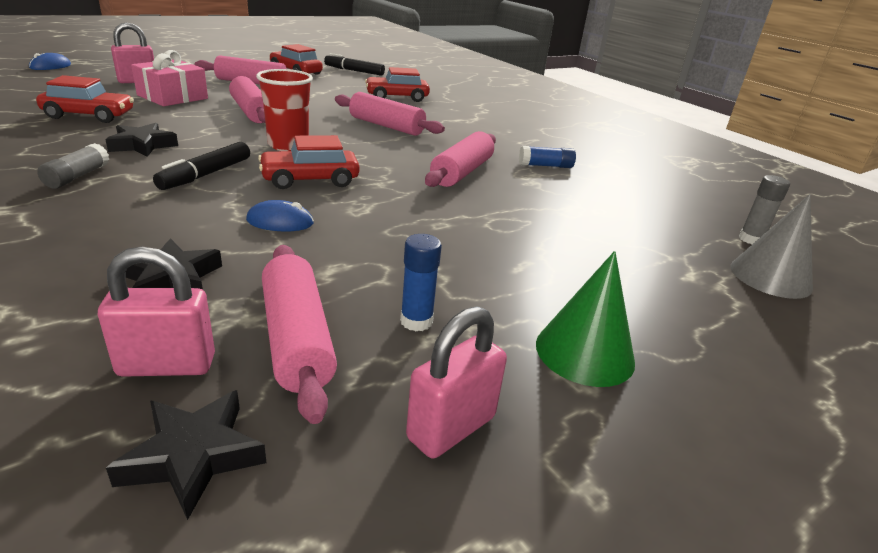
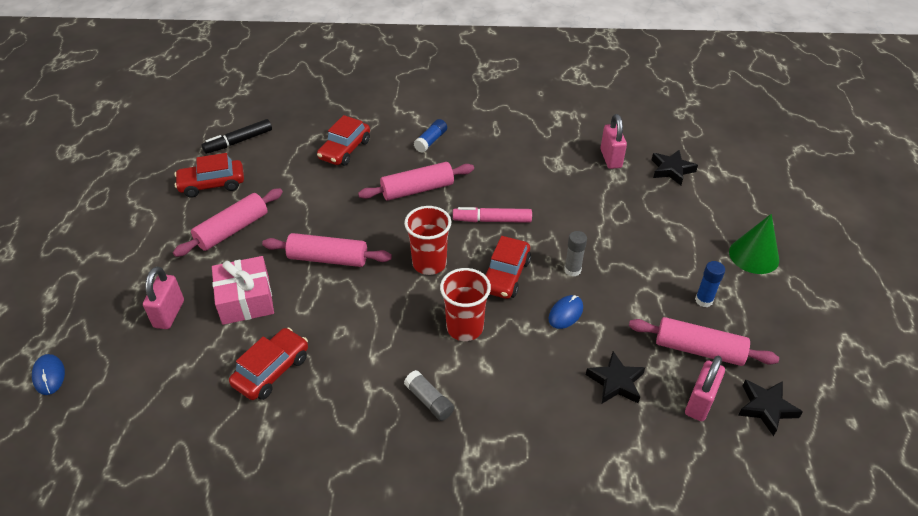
camera: 50 degrees left, 15 degrees up
(143, 145) = (378, 350): black star -> black star (671, 170)
(206, 174) = (465, 328): black marker -> red cup
(389, 160) = (492, 220): none -> pink marker
(451, 428) = (782, 324): pink padlock -> pink padlock (611, 158)
(462, 172) = (534, 193): pink rolling pin -> none
(545, 166) = (546, 146): blue glue stick -> blue glue stick (431, 141)
(750, 239) = (688, 127): grey glue stick -> grey glue stick (572, 270)
(770, 277) = (726, 149): grey cone -> none

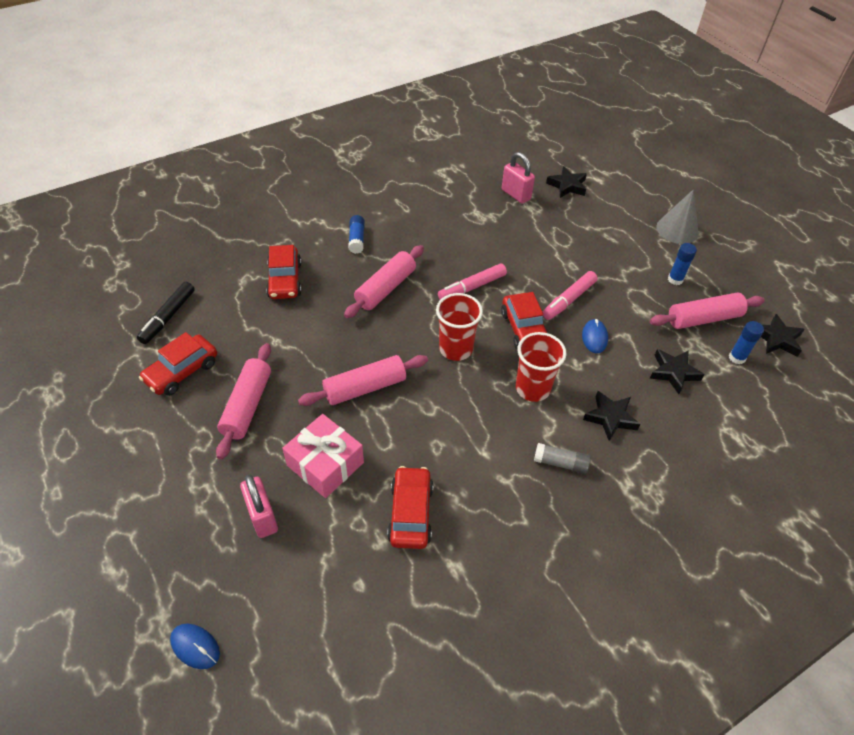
camera: 35 degrees left, 5 degrees up
(512, 388) = (610, 417): none -> black star
(572, 270) = (568, 300): grey glue stick -> pink marker
(700, 402) = (737, 357): pink padlock -> blue glue stick
(754, 255) = (677, 229): green cone -> grey cone

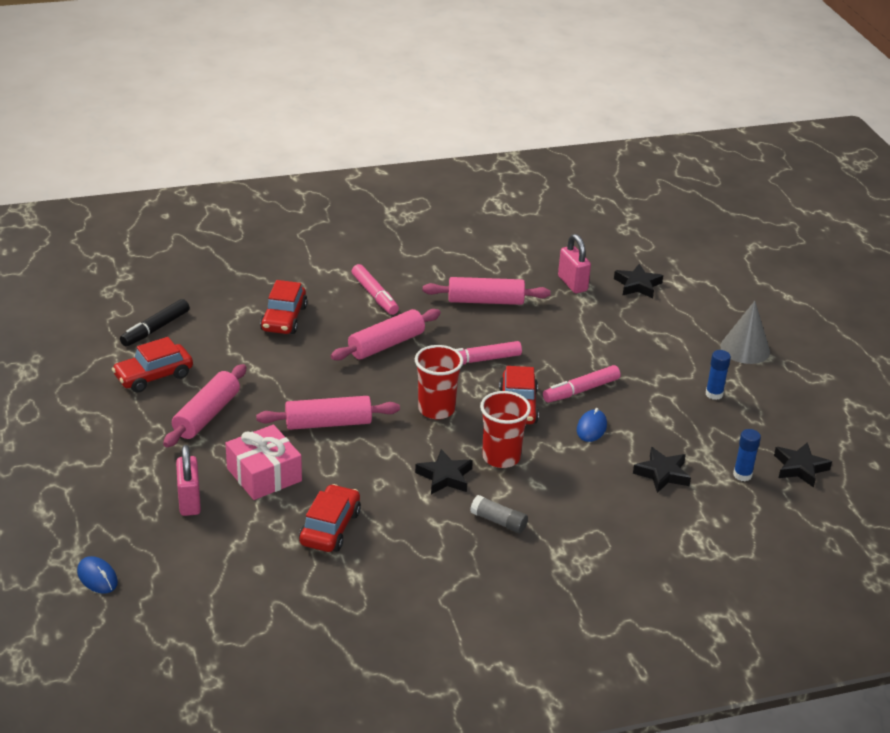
camera: 15 degrees right, 15 degrees down
(357, 239) = (374, 295): blue glue stick -> pink marker
(610, 417) = (571, 497): black star -> black star (445, 477)
(703, 319) = (725, 434): pink rolling pin -> pink rolling pin (485, 301)

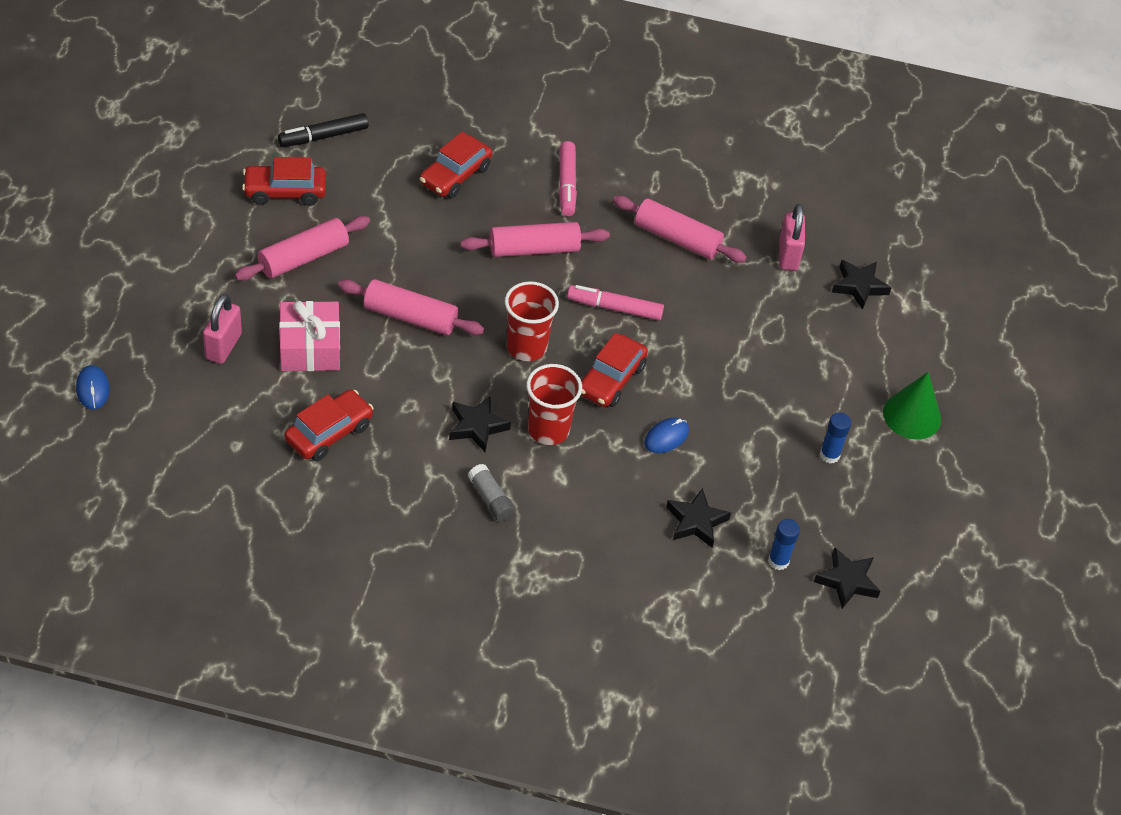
camera: 25 degrees right, 15 degrees up
(581, 390) = (691, 389): pink marker -> none
(745, 349) = (912, 415): grey cone -> green cone

